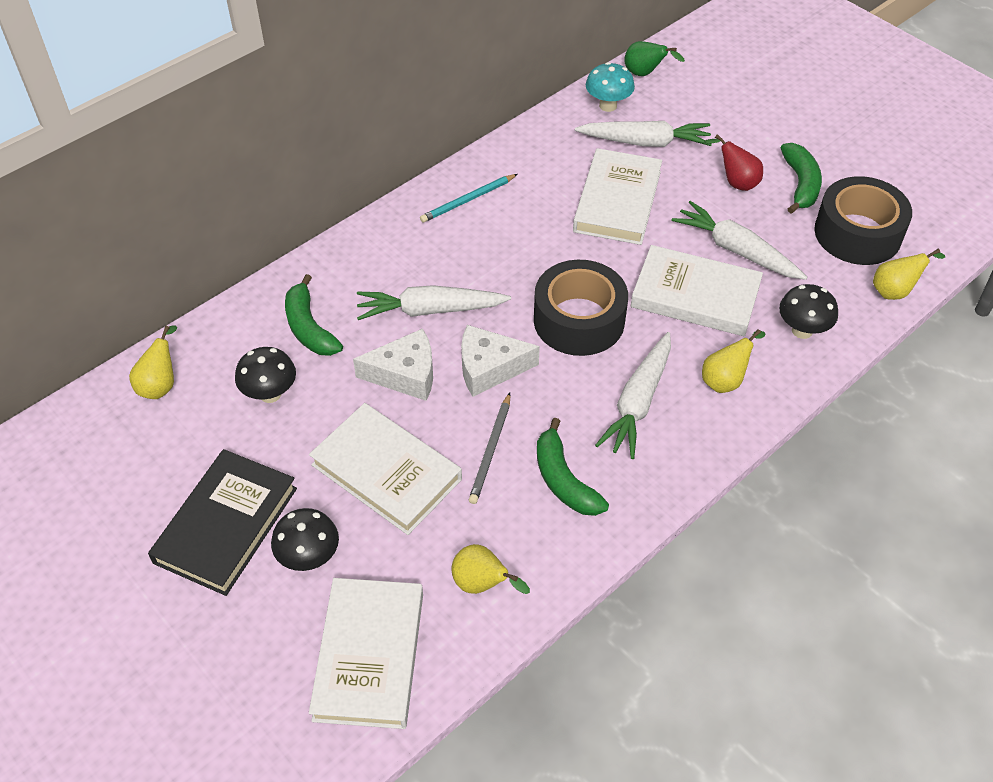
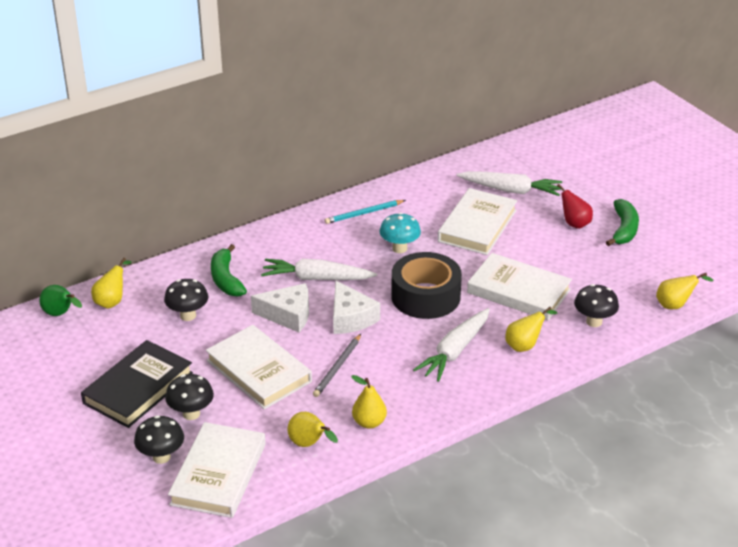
camera: 10 degrees right, 15 degrees down
(283, 638) = (161, 457): none -> black mushroom
(489, 368) = (350, 318): white cheese -> white cheese turned 120 degrees counterclockwise
(554, 535) = (369, 422): none -> yellow pear
(564, 480) = (386, 391): green banana -> none
(608, 106) = (488, 164): turquoise mushroom -> turquoise mushroom (399, 248)
(645, 74) = (524, 146): green pear -> green pear (61, 314)
(736, 250) = (559, 266): white carrot -> none
(857, 233) = (658, 265): black tape -> none

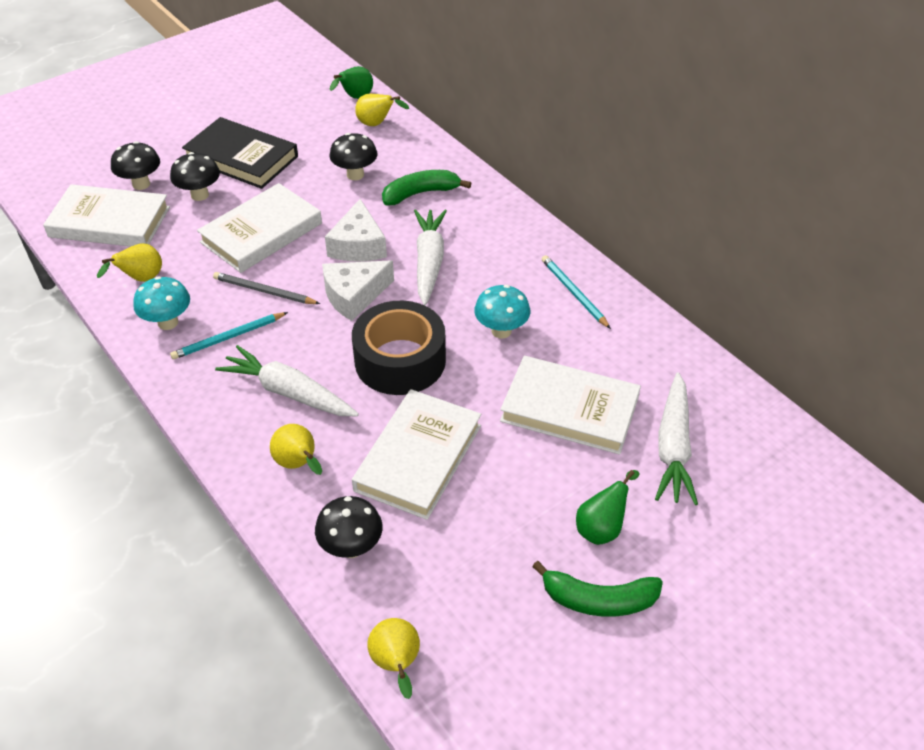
camera: 85 degrees right, 10 degrees up
(369, 422) = (168, 322): yellow pear -> turquoise mushroom
(392, 386) = (228, 338): none -> turquoise pencil
(573, 223) = (602, 528): red pear -> green pear

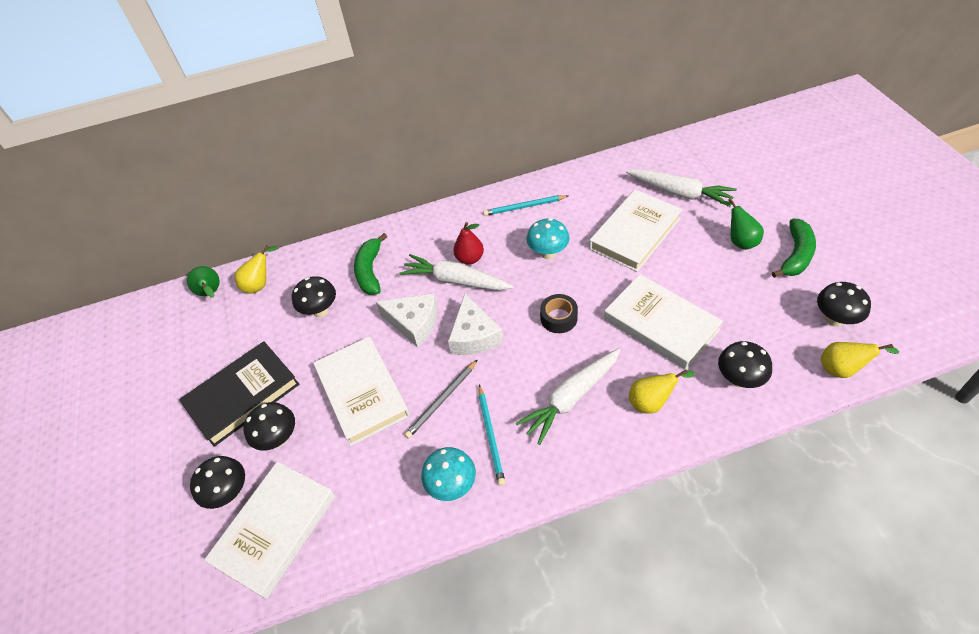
camera: 65 degrees left, 5 degrees up
(141, 279) = (380, 505): yellow pear -> none
(400, 360) = (558, 318): black tape -> black tape, size x0.51
(467, 265) = (470, 258): none -> red pear
(485, 653) = (834, 319): none -> black mushroom

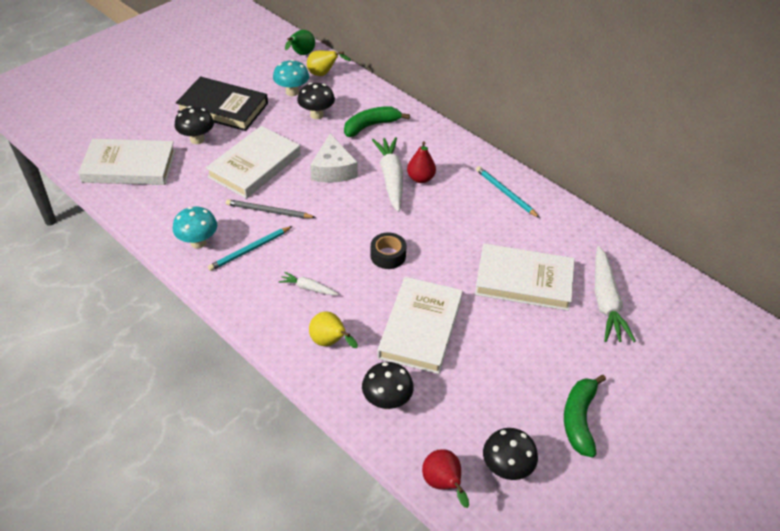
camera: 55 degrees right, 5 degrees down
(230, 493) = (147, 134): black mushroom -> none
(474, 336) = (339, 209): white cheese -> none
(548, 253) = (458, 226): turquoise mushroom -> turquoise mushroom (292, 92)
(571, 398) = (308, 288): white carrot -> white carrot, size x0.50
(739, 240) = (568, 366): green pear -> none
(796, 255) = (579, 419): green banana -> green banana turned 105 degrees clockwise
(842, 369) = (443, 484): yellow pear -> red pear

